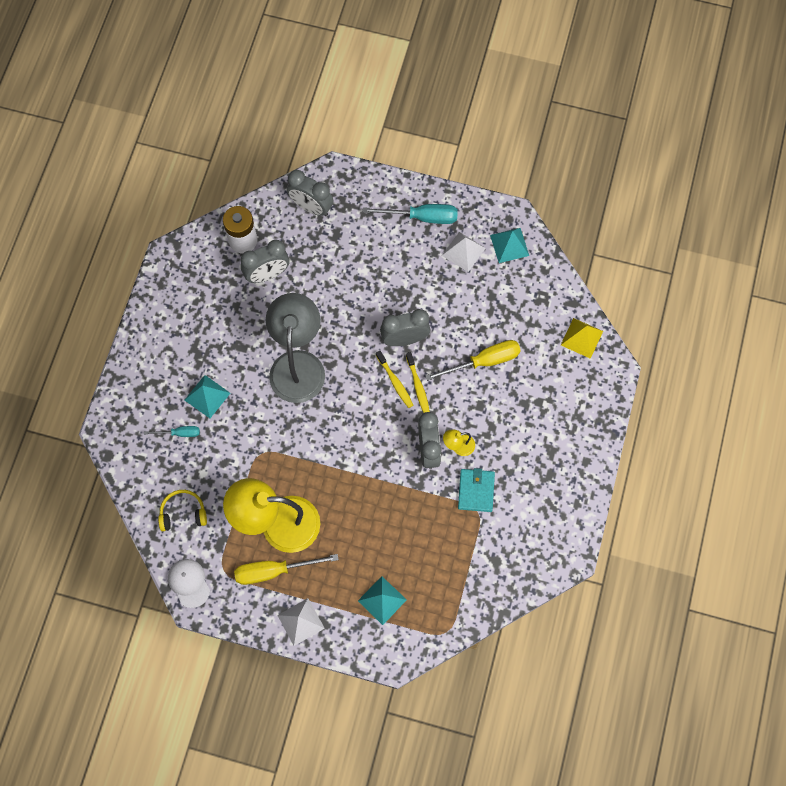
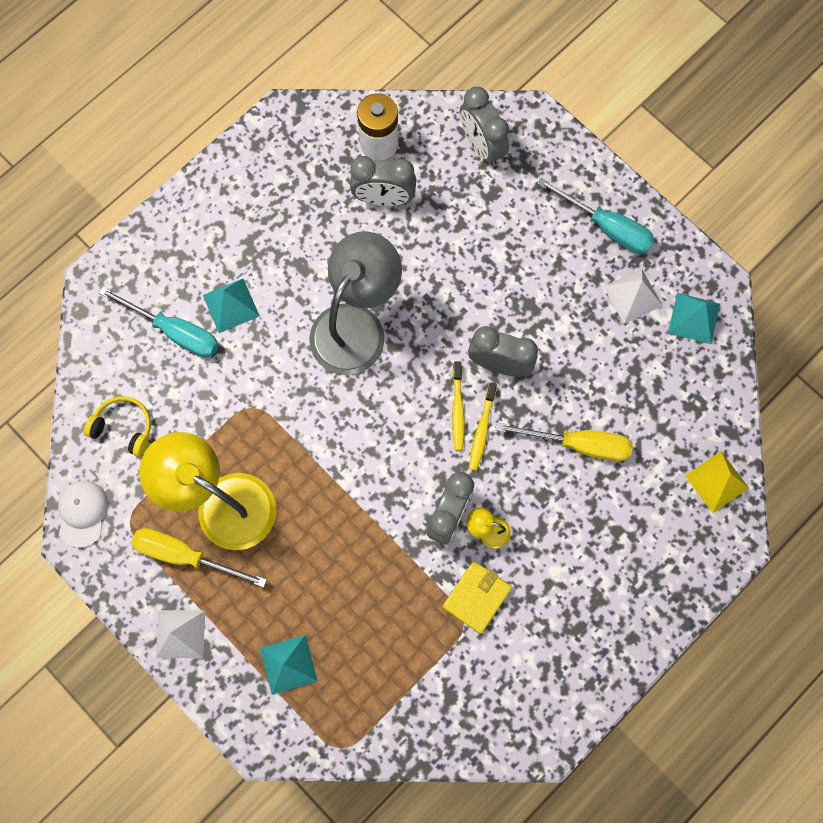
camera: 30 degrees right, 5 degrees up
(179, 433) = (175, 331): turquoise screwdriver -> turquoise screwdriver, size x1.81
(476, 491) = (476, 597): turquoise wallet -> yellow wallet

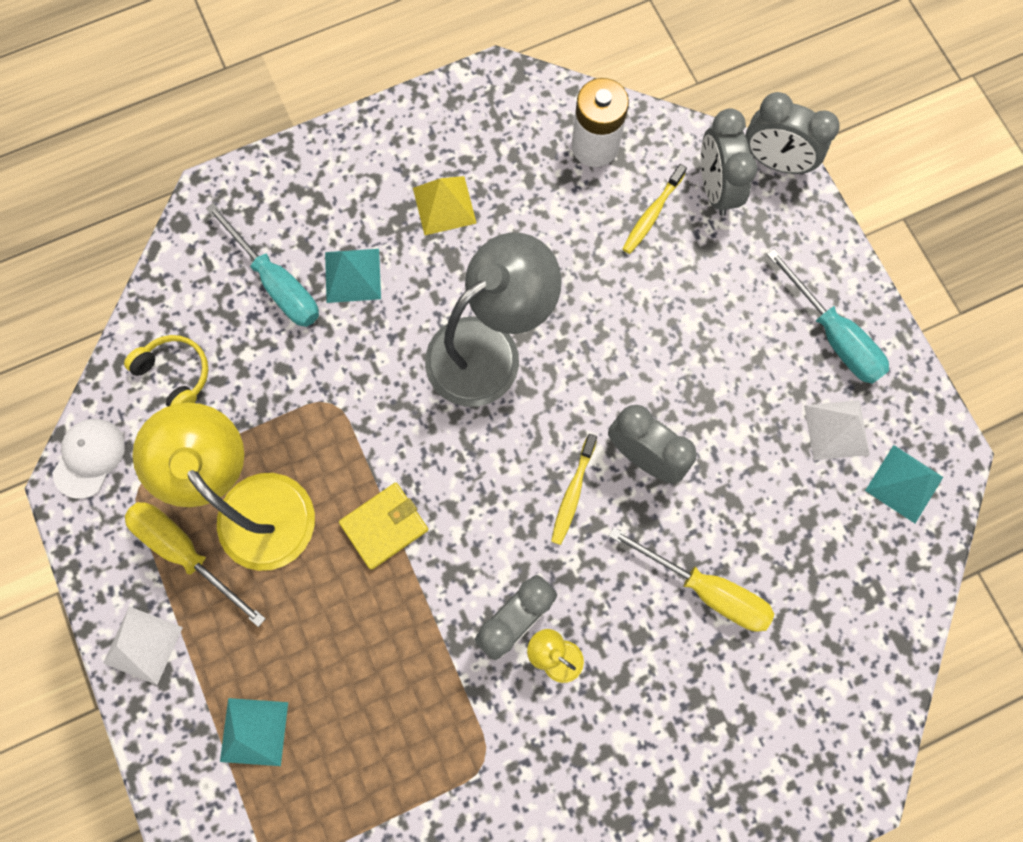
camera: 20 degrees right, 0 degrees up
(384, 199) = (576, 212): grey clock -> grey clock (774, 162)
(476, 597) = (511, 734): yellow wallet -> yellow wallet (384, 526)
(482, 430) = (593, 528): yellow toothbrush -> yellow toothbrush (652, 214)
(717, 481) = (864, 700): yellow pyramid -> yellow pyramid (444, 205)

